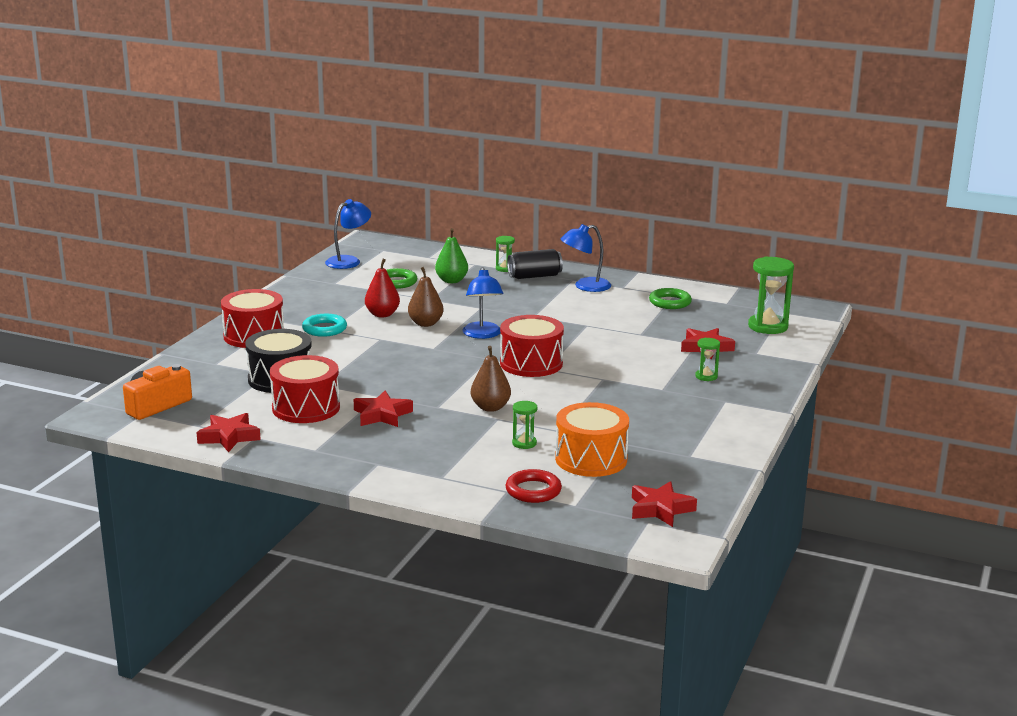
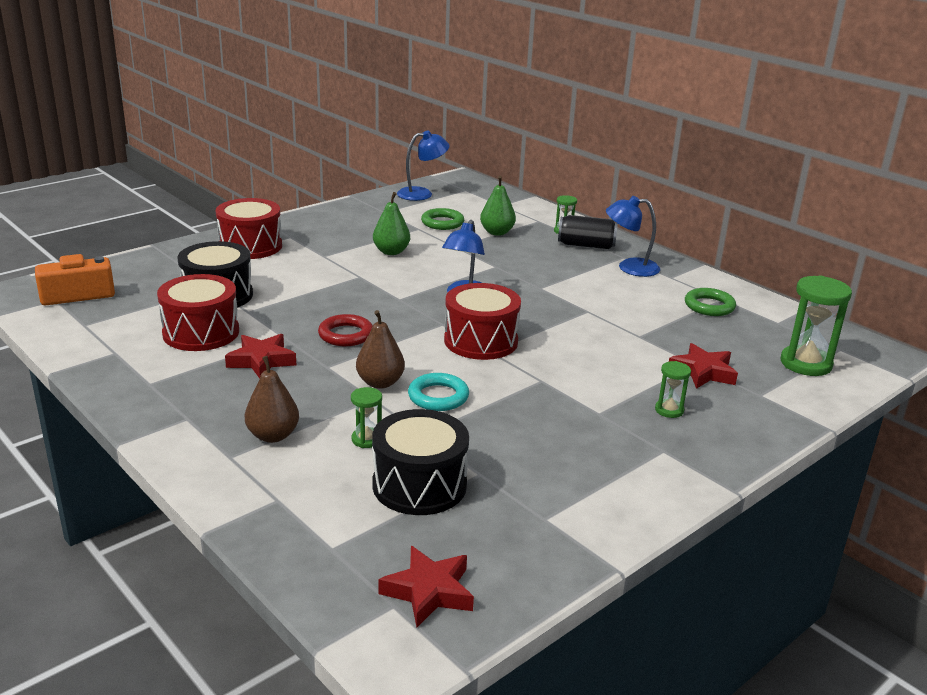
camera: 25 degrees right, 5 degrees up
(229, 437) = (93, 345): red star -> none
(324, 329) = (320, 254): turquoise ring -> turquoise ring (438, 397)
(382, 314) = (391, 252): red pear -> green pear
(425, 323) = (422, 270): brown pear -> brown pear (273, 435)
(533, 490) = (306, 509): red ring -> red ring (346, 335)
(591, 459) = (419, 485): orange drum -> black drum

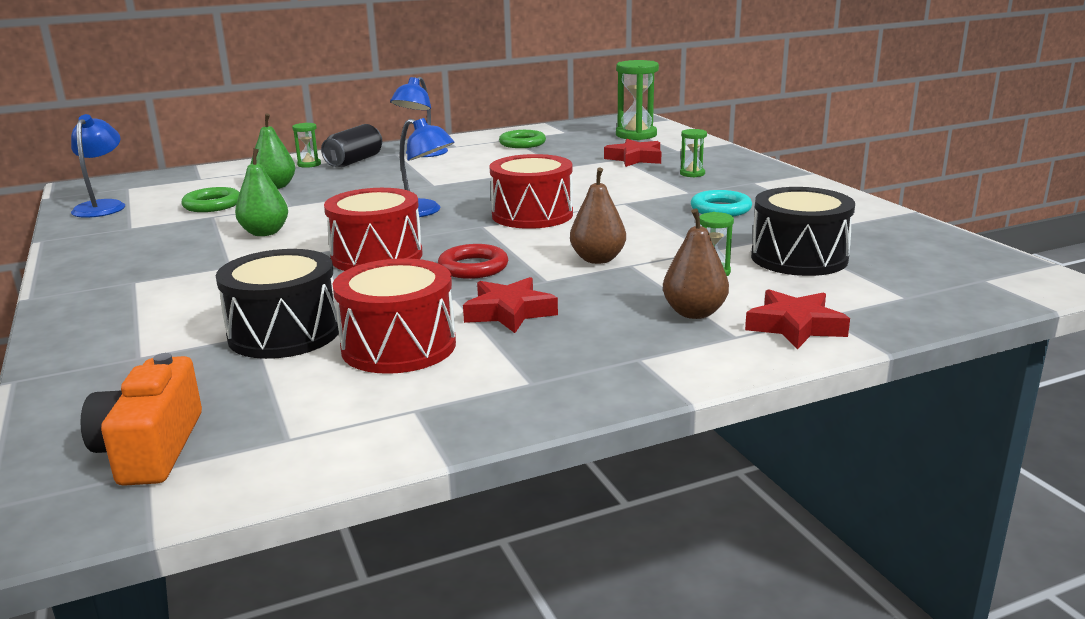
camera: 70 degrees left, 5 degrees down
(250, 246) = (131, 307): red drum -> red drum (377, 256)
(429, 591) = (960, 266): red star -> red star (795, 326)
(438, 397) = (638, 239): turquoise ring -> turquoise ring (720, 209)

